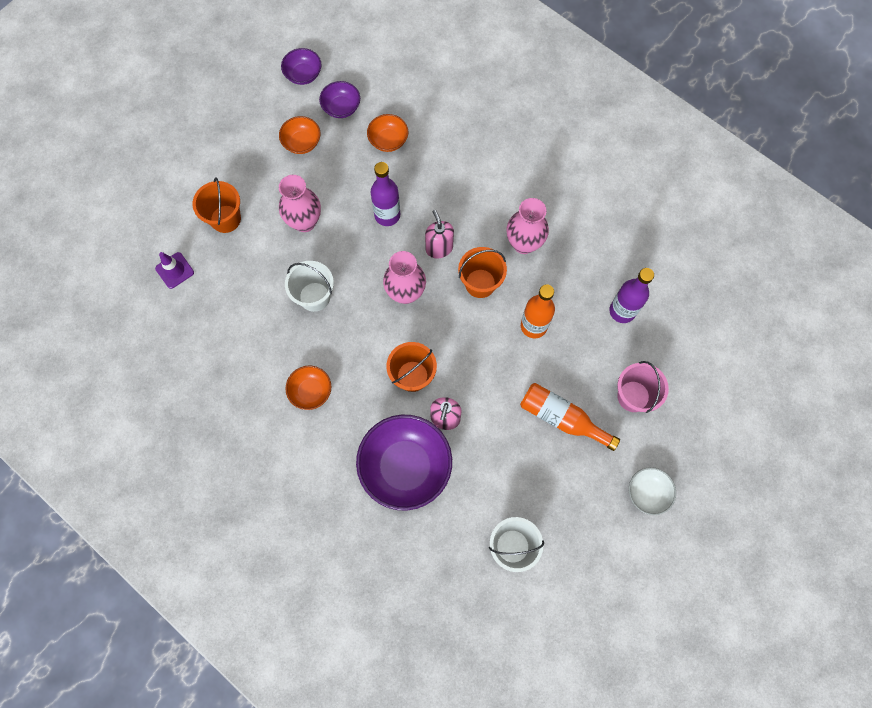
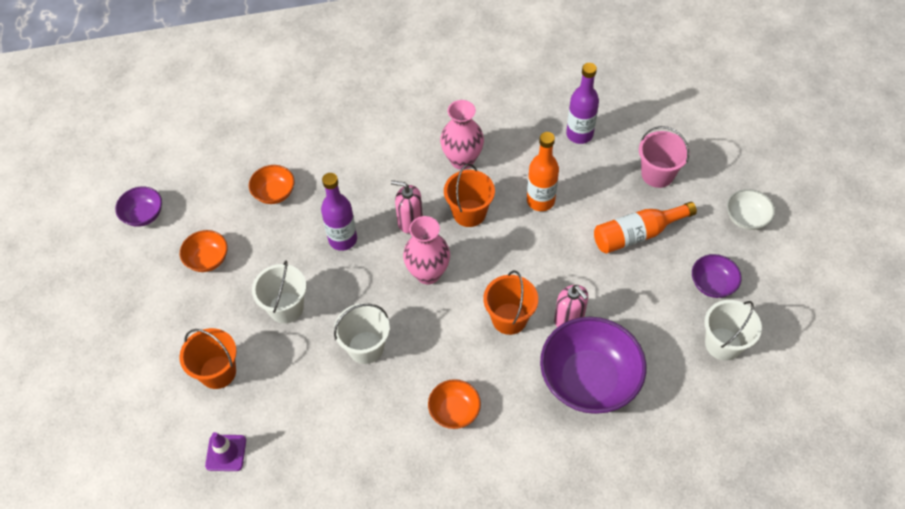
camera: 50 degrees left, 15 degrees down
(304, 222) = (286, 308): pink vase -> white bucket
(341, 107) = (206, 207): purple bowl -> purple bowl (712, 284)

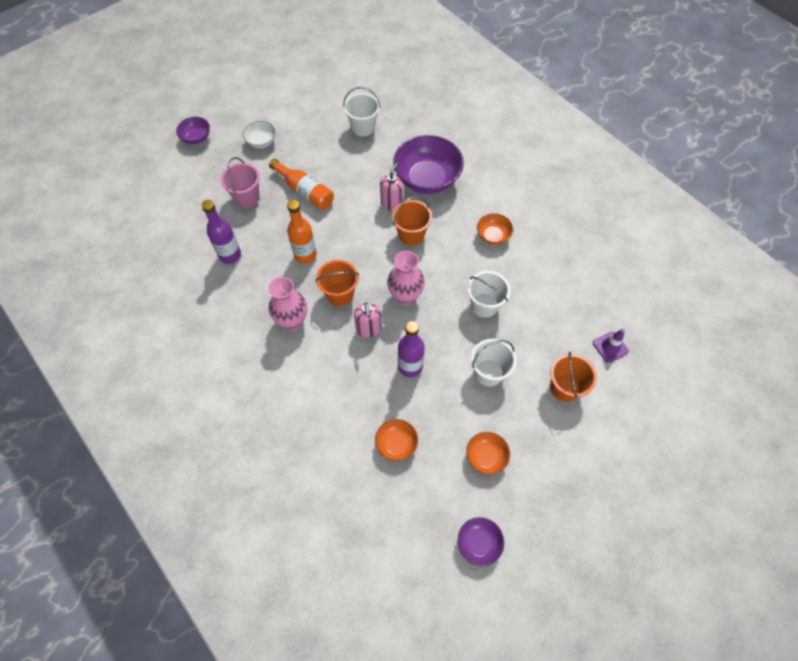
camera: 120 degrees left, 5 degrees up
(712, 284) = (323, 144): purple bowl -> purple bowl (196, 138)

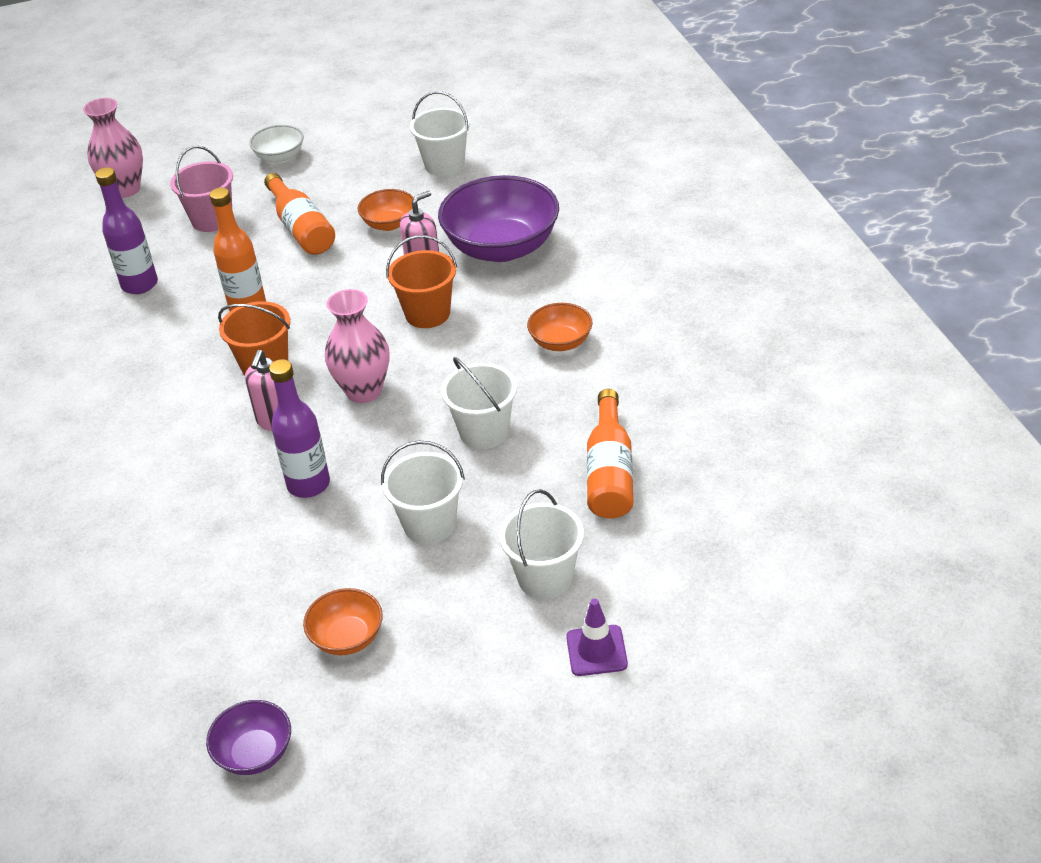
camera: 25 degrees right, 20 degrees down
(196, 138) = (191, 137): purple bowl -> none
(292, 321) = (172, 384): pink vase -> pink vase (125, 189)
(396, 444) = (217, 581): orange bowl -> orange bowl (389, 224)
(562, 313) = (609, 472): none -> orange bottle
(564, 388) = (545, 577): orange bucket -> white bucket
(610, 347) = (665, 540): purple traffic cone -> purple traffic cone (596, 651)

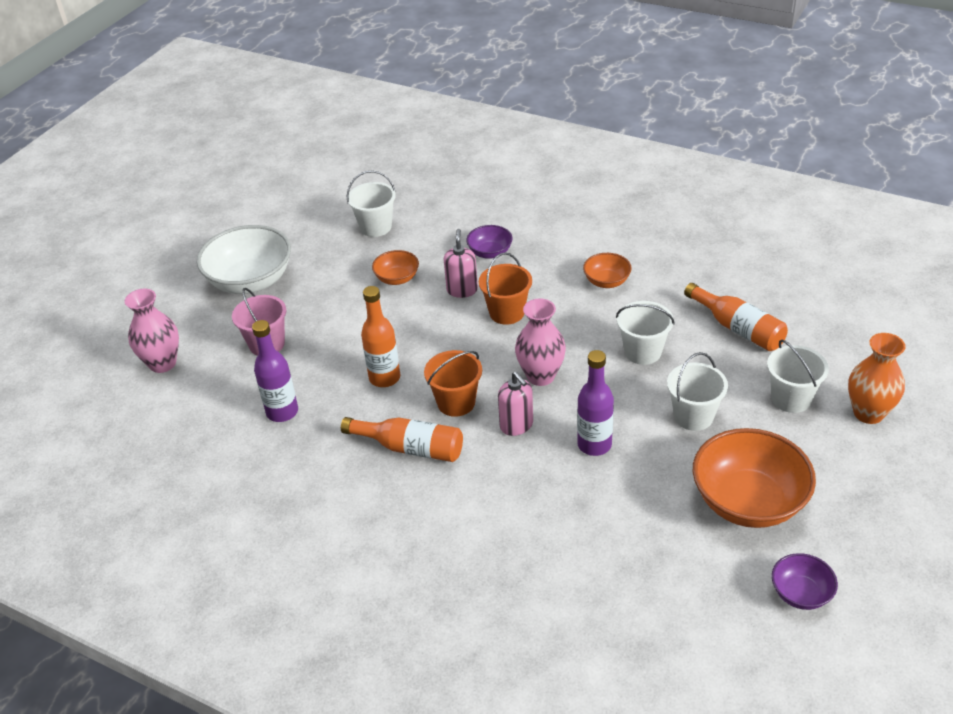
camera: 45 degrees left, 0 degrees up
(280, 157) = (250, 281): white bowl -> white bowl, size x2.00
(301, 228) = (341, 313): orange bottle -> orange bottle (410, 448)
(347, 637) = (748, 501): orange bowl -> orange bowl, size x2.00
(502, 247) = (490, 252): purple bowl -> purple bowl, size x0.50
(596, 651) = (868, 413): purple traffic cone -> orange vase

